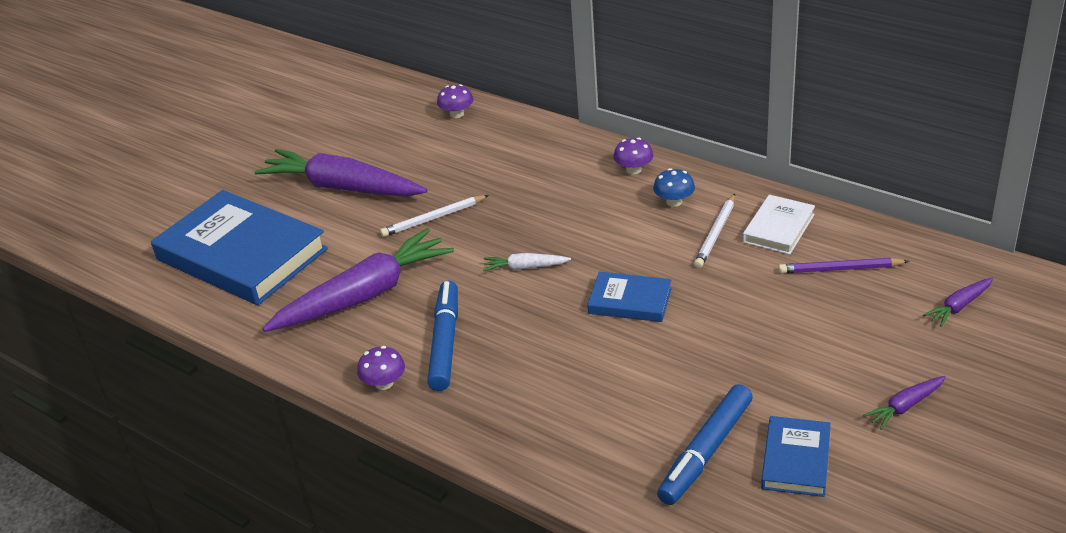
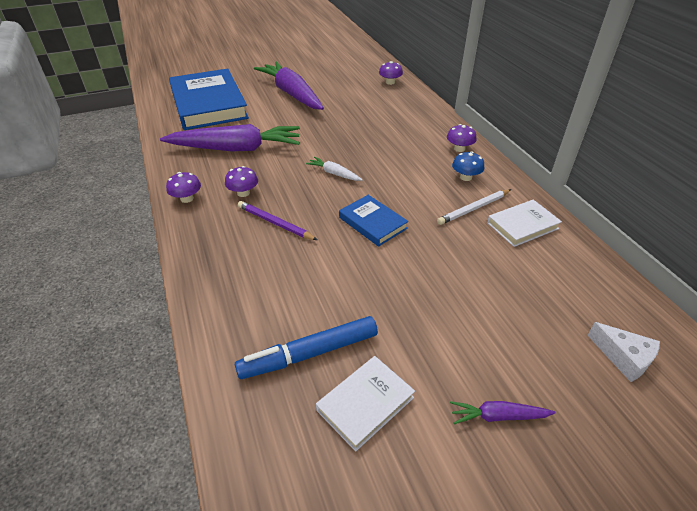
camera: 30 degrees right, 5 degrees up
(433, 218) = (317, 126): white pencil -> none
(445, 342) = (243, 193): blue marker -> purple mushroom
(796, 460) = (365, 404): blue book -> white book
(840, 269) = (543, 276): purple pencil -> purple pencil (275, 223)
(959, 306) = (624, 357): purple carrot -> white cheese

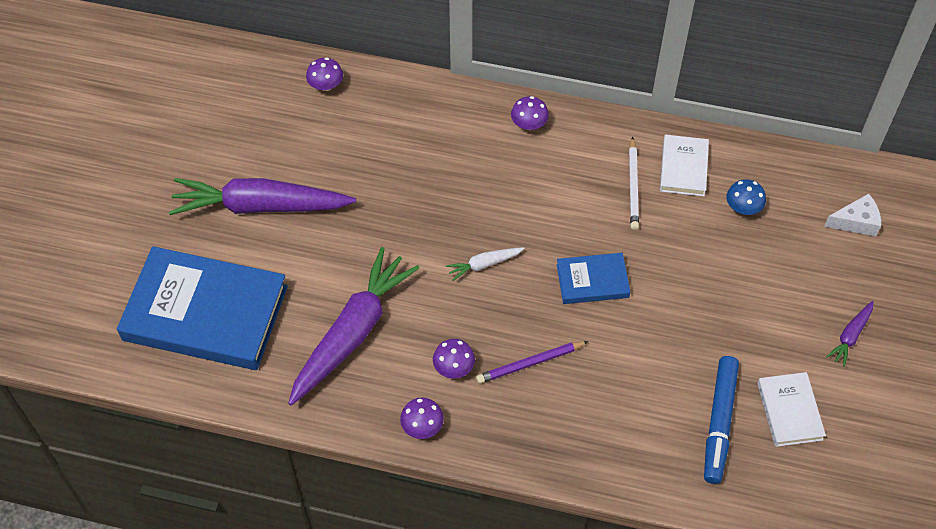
camera: 55 degrees left, 15 degrees up
(465, 177) = (581, 156): blue mushroom -> blue mushroom (743, 207)

